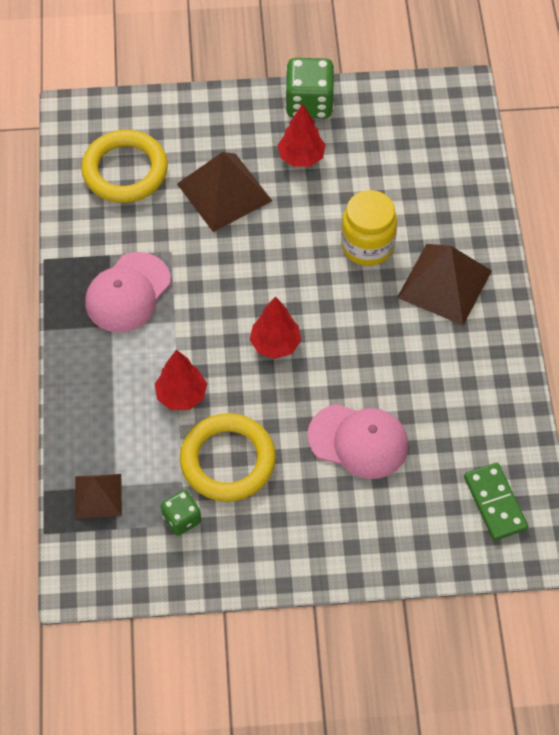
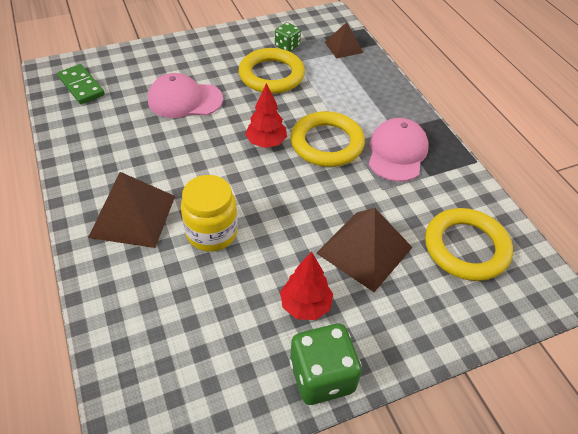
camera: 160 degrees right, 10 degrees down
(181, 395) = (320, 101): red tree -> none
(203, 326) = (327, 143): none -> yellow ring

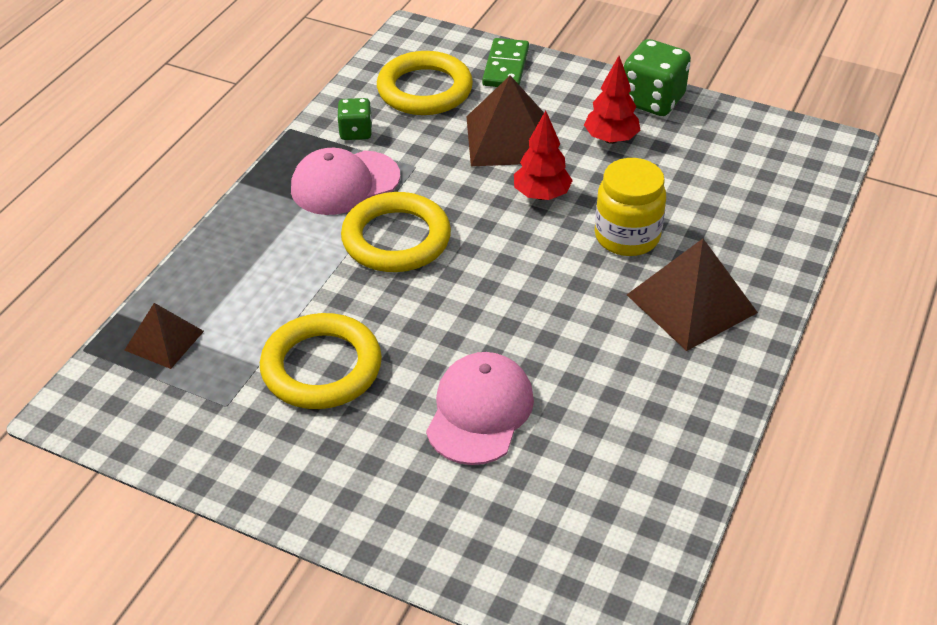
camera: 130 degrees left, 5 degrees down
(81, 86) = (599, 550): green domino -> green domino (505, 67)
(185, 100) = (480, 411): pink cap -> pink cap turned 120 degrees counterclockwise
(266, 143) = (458, 284): red tree -> red tree (541, 195)
(287, 46) = (228, 400): green dice -> green dice (356, 132)

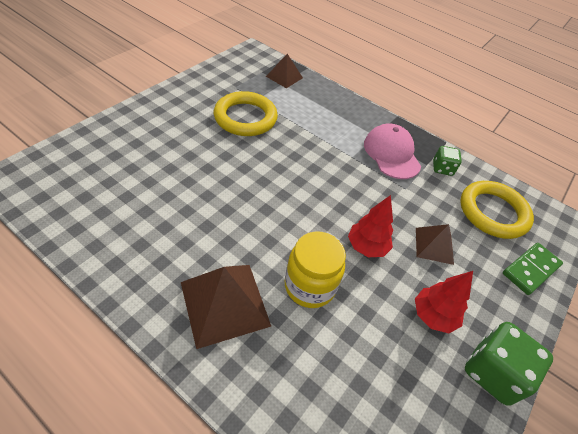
camera: 95 degrees right, 5 degrees up
(396, 239) = (336, 164): yellow ring -> none
(480, 411) = (185, 165): pink cap -> none
(505, 67) = (530, 269): green domino -> green domino turned 60 degrees counterclockwise
(508, 139) = (434, 245): brown pyramid -> brown pyramid, size x0.60

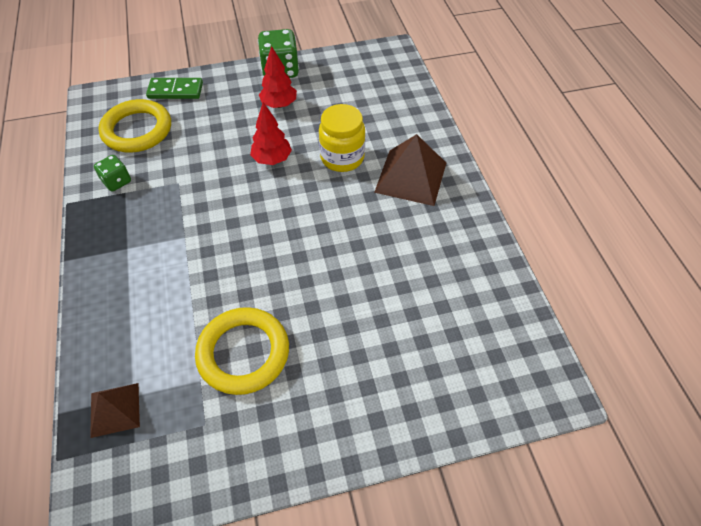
camera: 135 degrees left, 5 degrees up
(391, 154) = (141, 220): pink cap -> none
(434, 245) = (220, 135): brown pyramid -> none

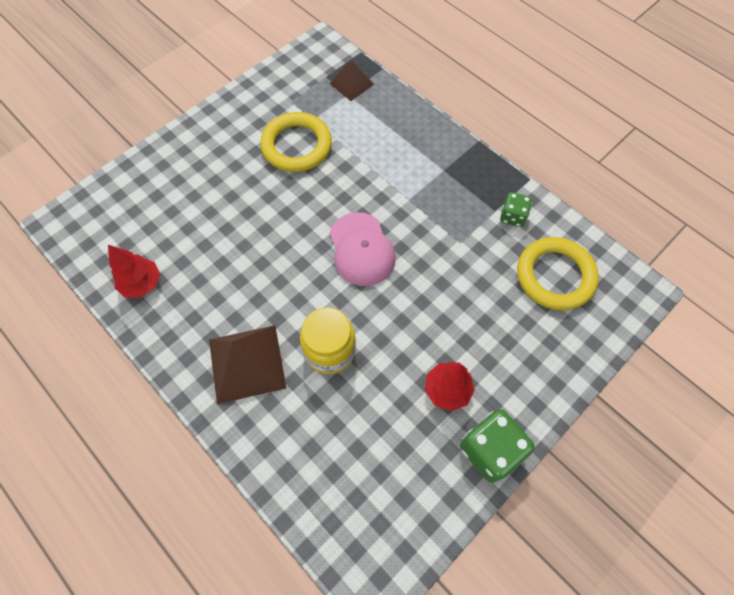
camera: 150 degrees right, 10 degrees up
(175, 91) = (573, 347): green domino -> none
(262, 215) = (361, 249): none -> pink cap
(272, 159) = (397, 311): red tree -> red tree (142, 284)

